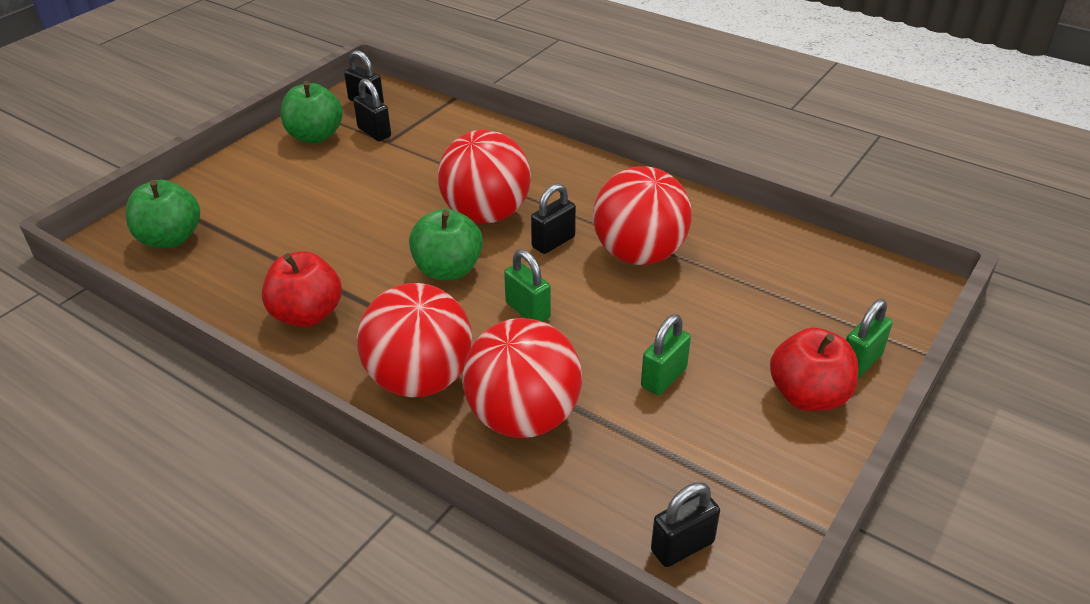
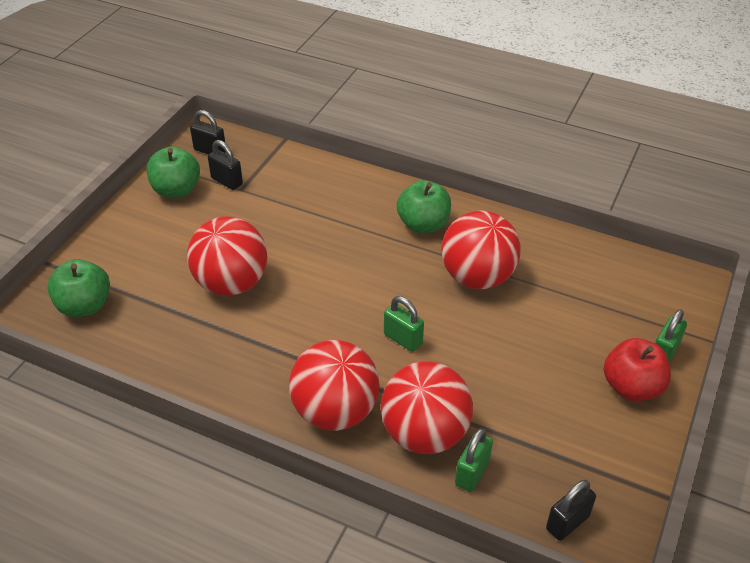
camera: 10 degrees left, 5 degrees up
(307, 314) = (226, 364): red apple -> none
(448, 270) = (328, 309): green apple -> green apple (423, 224)
(486, 214) = (345, 253): red ball -> red ball (231, 283)
(553, 242) = (406, 273): black padlock -> none
(664, 378) = (522, 385): green padlock -> green padlock (472, 473)

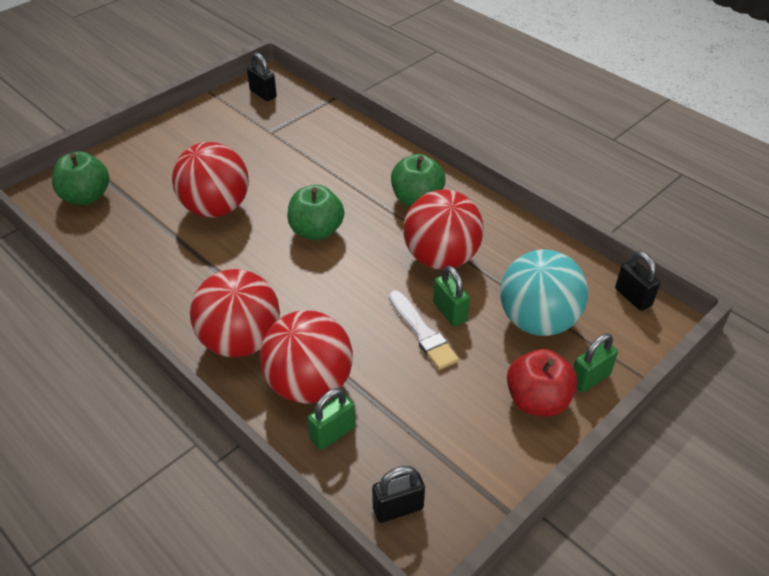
camera: 20 degrees right, 0 degrees up
(176, 190) = (215, 120): green apple -> green apple (316, 231)
(227, 181) = (262, 122): black padlock -> black padlock (633, 297)
(403, 339) = (338, 295): green padlock -> green padlock (450, 312)
(500, 353) = (422, 333): none -> white brush
(593, 313) = (537, 321): none -> turquoise ball

